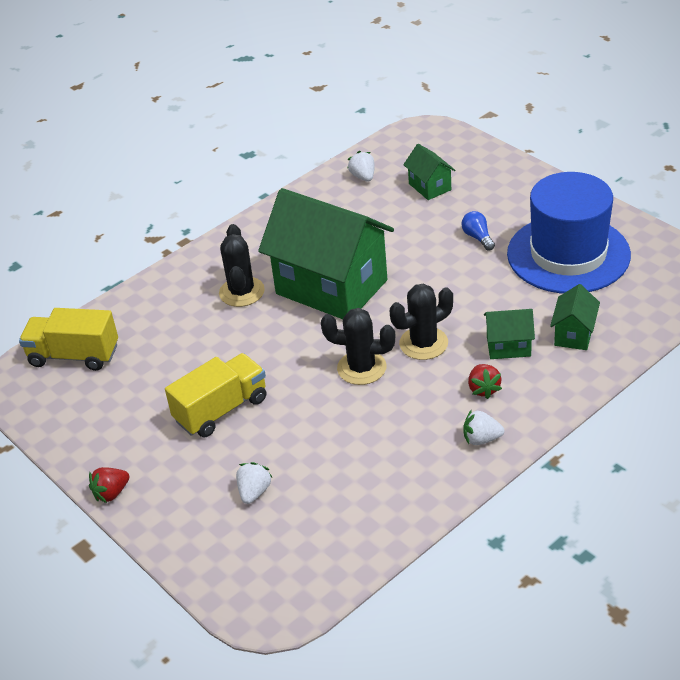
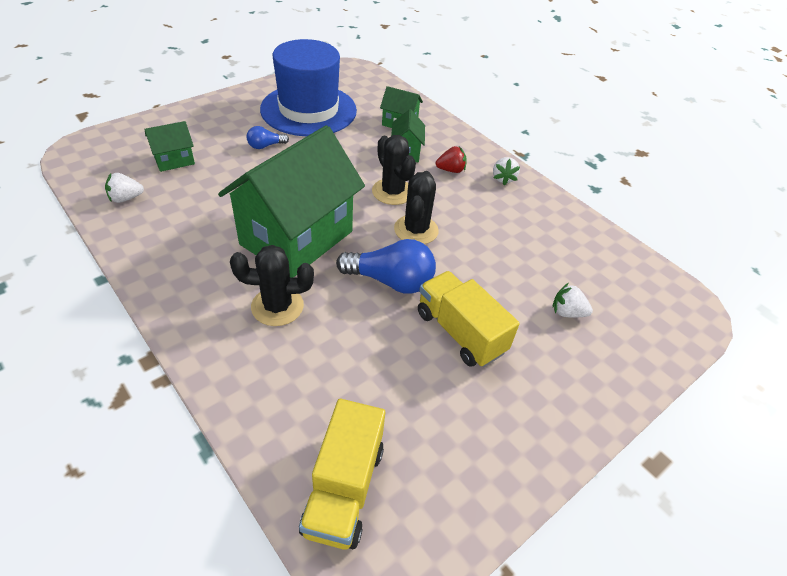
camera: 95 degrees left, 5 degrees up
(111, 493) = (581, 434): red strawberry -> none
(282, 357) = (391, 281): none -> blue light bulb

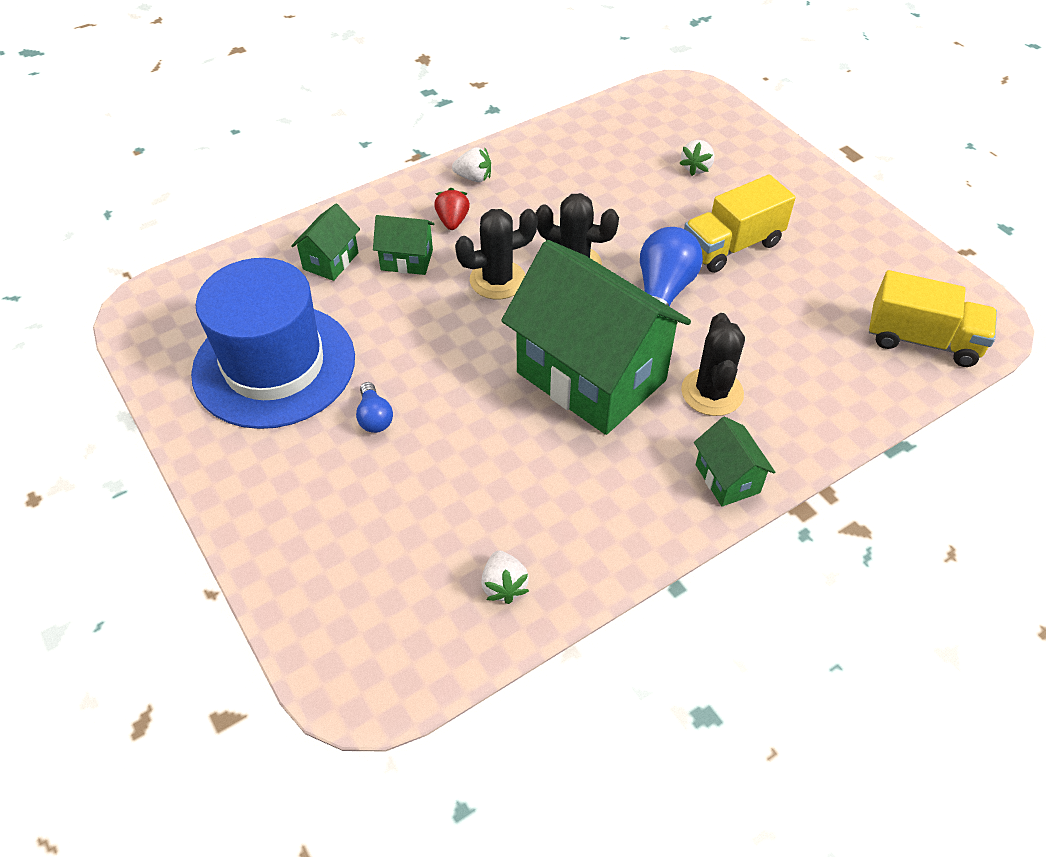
camera: 80 degrees left, 5 degrees up
(174, 160) = (404, 534): green house -> green house (727, 478)

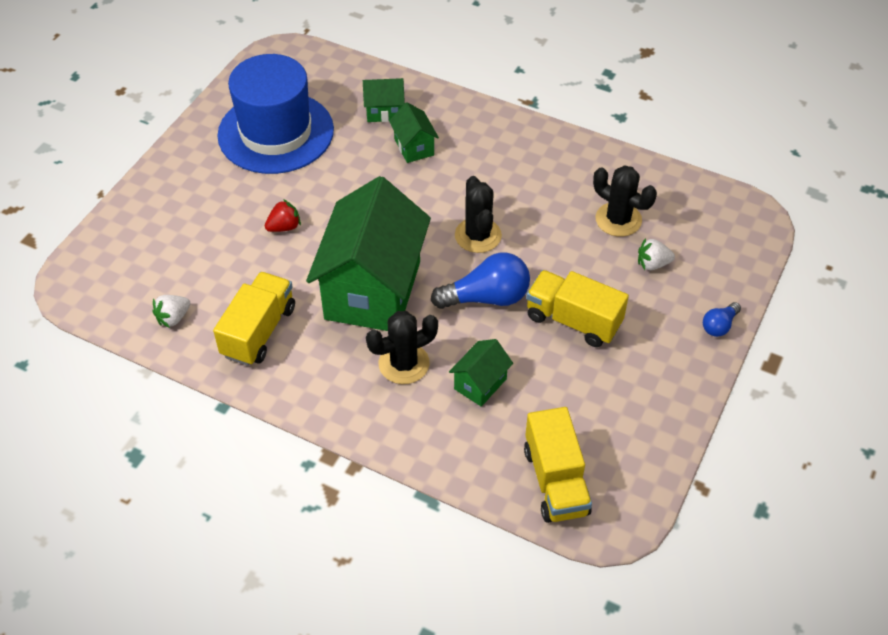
camera: 60 degrees right, 0 degrees up
(374, 417) = (264, 198): blue light bulb -> blue light bulb (719, 326)
(452, 221) = (471, 152): red strawberry -> red strawberry (284, 227)
(474, 177) = (527, 141): white strawberry -> none
(497, 280) = (430, 202): black cactus -> black cactus (618, 219)
(584, 504) = (259, 331): none -> yellow truck
(727, 478) = (327, 401): green house -> green house (480, 384)

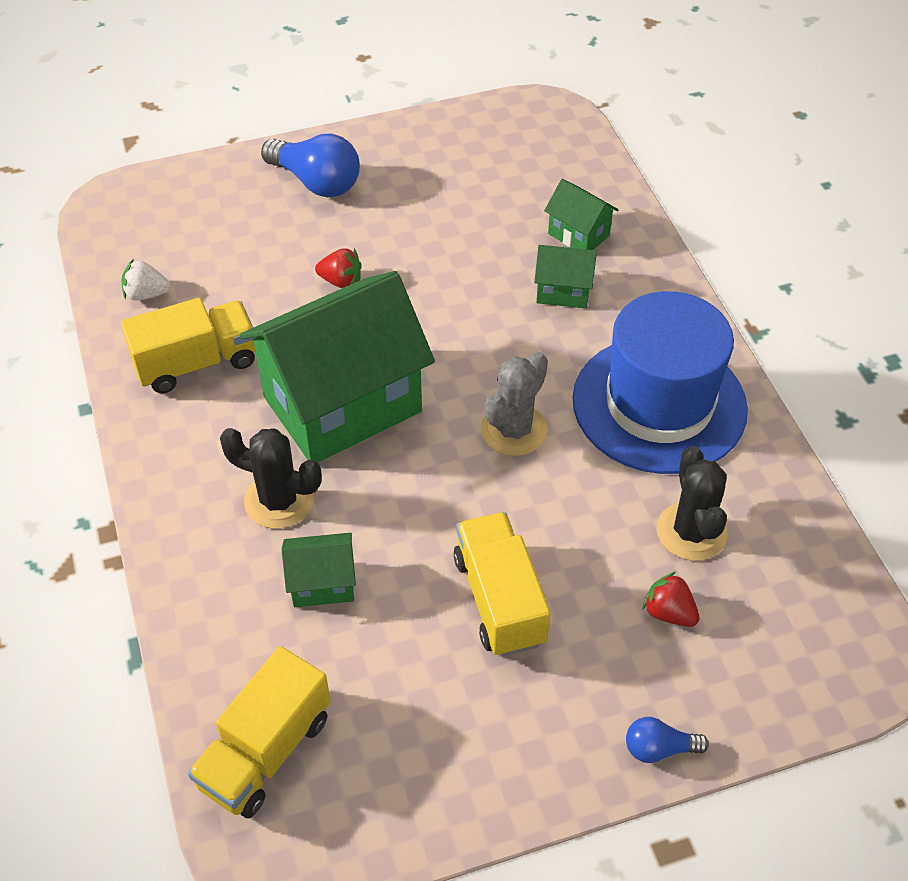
camera: 45 degrees right, 0 degrees up
(276, 132) = (447, 185): blue hat -> blue hat (659, 404)
(414, 147) = (563, 291): green house -> green house turned 75 degrees clockwise
(478, 235) = (514, 430): black cactus -> grey cactus
(487, 298) = (441, 501): blue light bulb -> blue light bulb (316, 182)
(652, 264) = (668, 612): white strawberry -> red strawberry

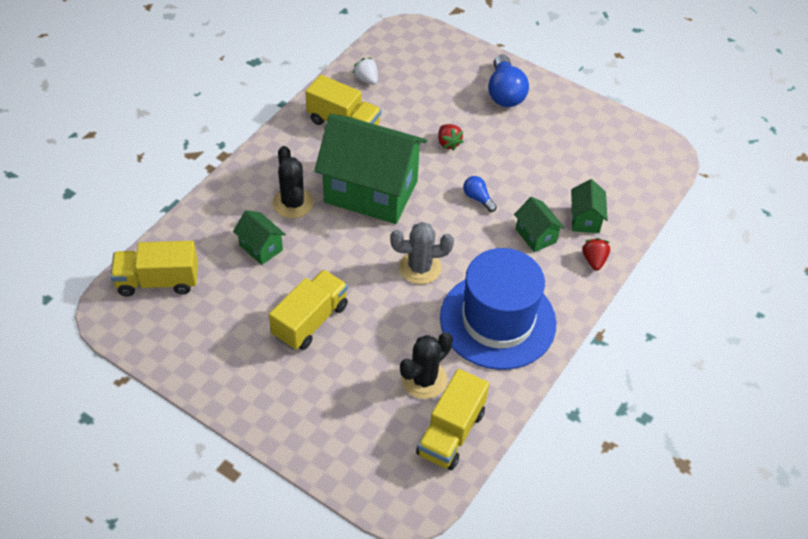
camera: 50 degrees right, 0 degrees up
(659, 748) = (278, 434): blue light bulb -> blue light bulb (478, 198)
(668, 612) = (363, 396): red strawberry -> red strawberry (594, 260)
(791, 553) = (451, 433): none -> yellow truck

